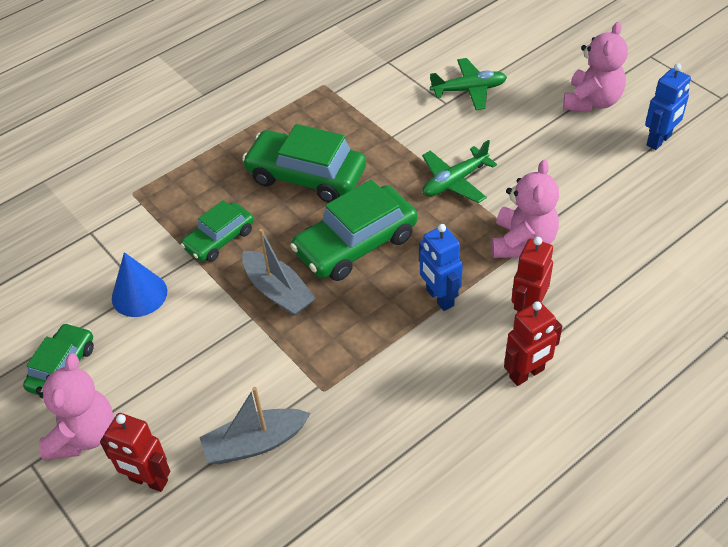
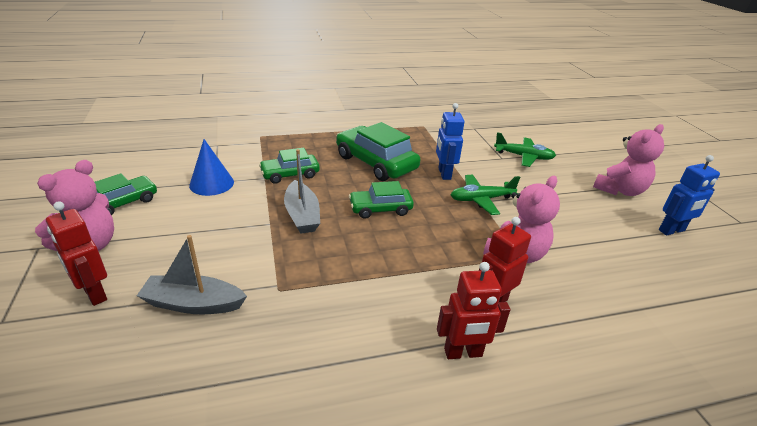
camera: 20 degrees right, 15 degrees down
(356, 244) = (380, 209): green car -> green car, size x0.60
(439, 298) = (420, 265): blue robot -> blue robot (444, 174)

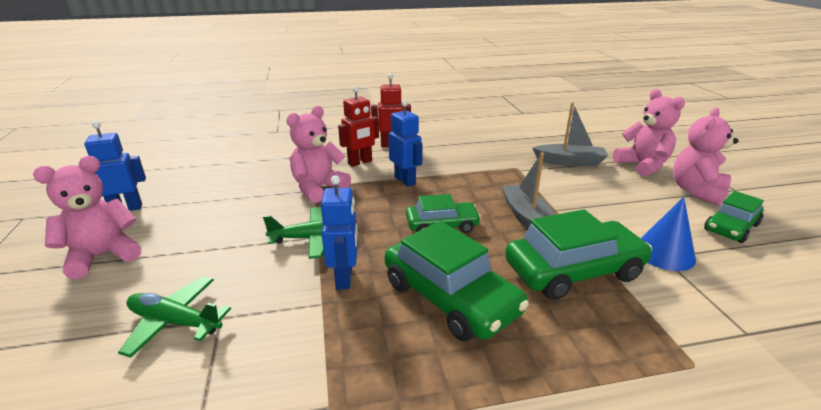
camera: 175 degrees left, 5 degrees down
(94, 294) = (643, 165): red robot -> pink teddy bear
(290, 174) = (573, 270): green car -> green car, size x1.66
(423, 266) = (405, 180): none -> blue robot

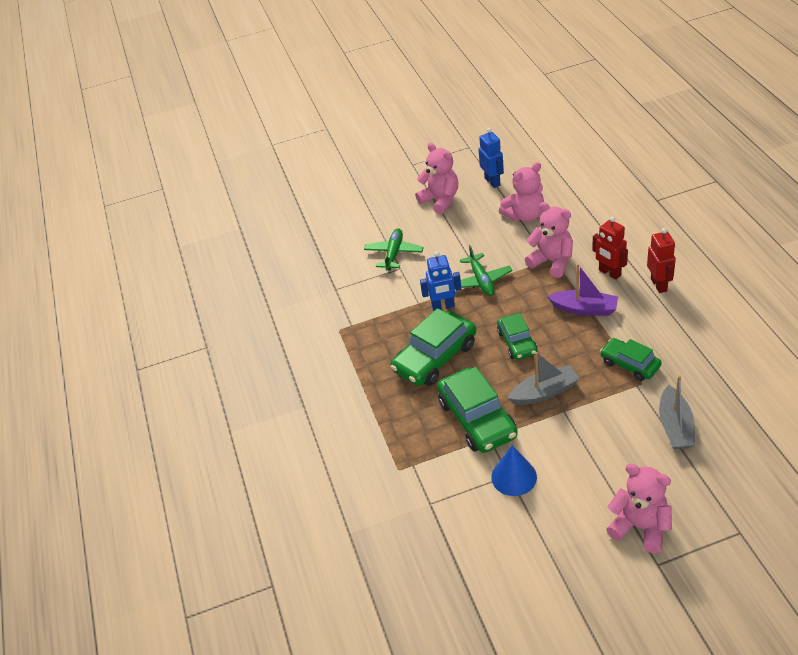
camera: 90 degrees right, 15 degrees up
(405, 180) = (584, 309): blue robot -> purple boat
(643, 165) = (691, 491): pink teddy bear -> pink teddy bear (524, 215)
(731, 227) = (570, 535): green car -> green car (630, 364)

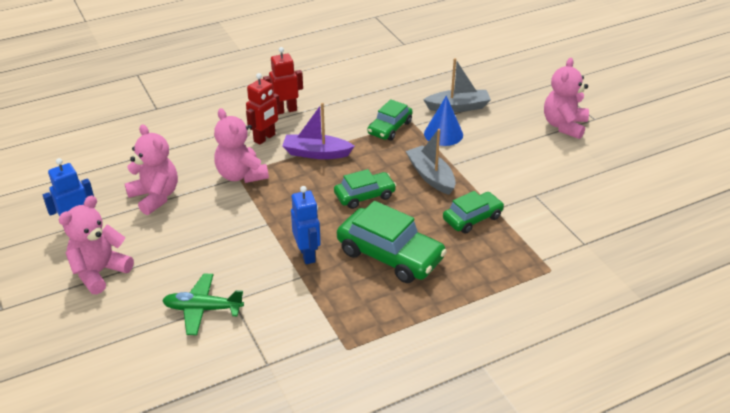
camera: 105 degrees left, 5 degrees down
(477, 419) = (472, 218): green car -> green car, size x0.60
(481, 280) = (266, 226): green plane -> none
(514, 477) = (536, 192): blue cone -> blue cone (443, 134)
(552, 261) = (241, 175): pink teddy bear -> pink teddy bear turned 60 degrees counterclockwise
(584, 309) = (316, 153): purple boat -> purple boat turned 90 degrees counterclockwise

